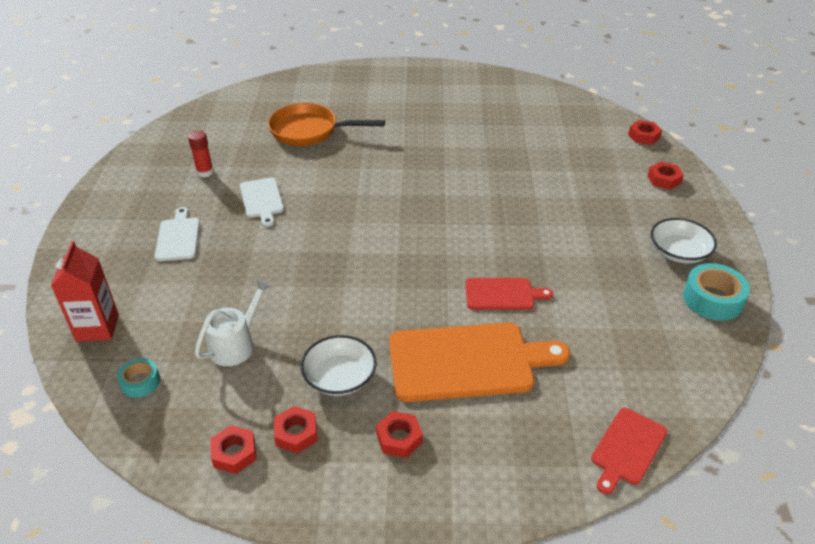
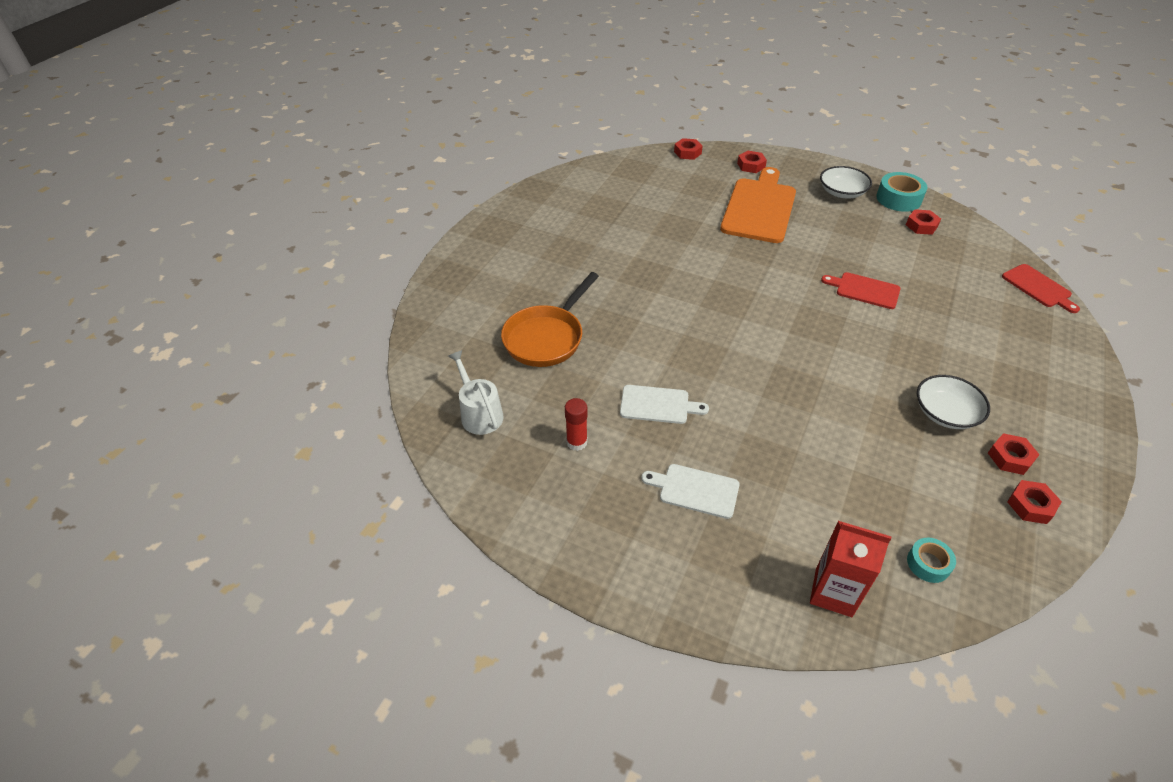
camera: 65 degrees left, 5 degrees up
(235, 345) = (888, 475): white watering can -> white watering can (479, 414)
(399, 438) = (1020, 396): red nut -> red nut (921, 226)
(467, 362) = (940, 333): orange cutting board -> orange cutting board (759, 208)
(502, 294) = (864, 290): red cutting board -> red cutting board turned 90 degrees counterclockwise

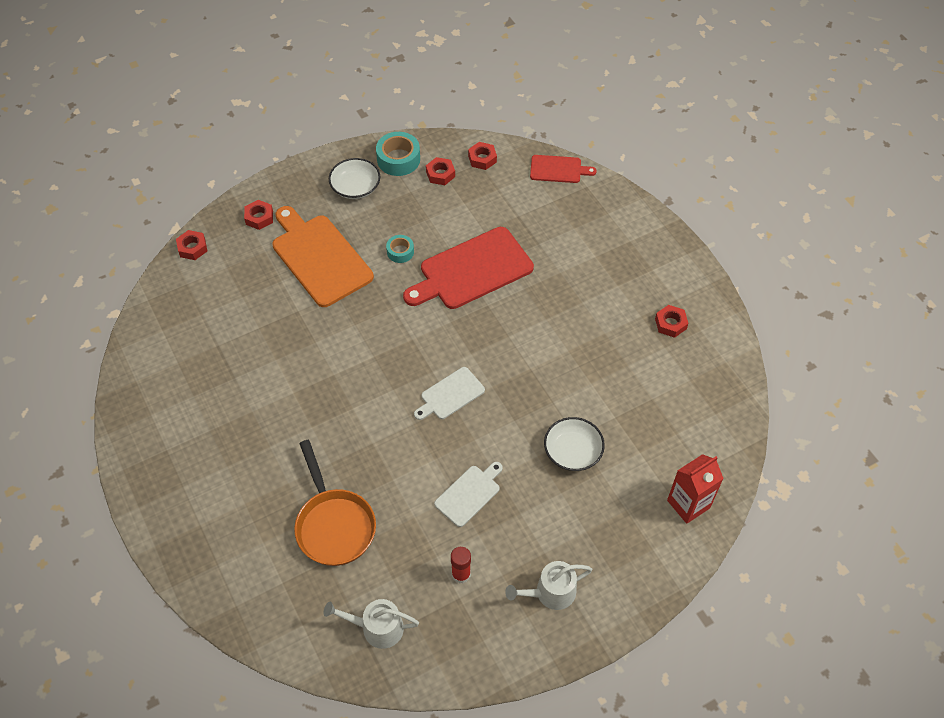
camera: 55 degrees left, 10 degrees up
(619, 521) = (550, 592): none -> white watering can
(695, 490) = (561, 525): white cutting board -> white cutting board (450, 395)
(864, 290) = (472, 270): red cutting board -> red cutting board, size x1.90
(928, 564) = (705, 436): turquoise tape -> turquoise tape (400, 252)
(945, 413) = (613, 325): white bowl -> white bowl (572, 451)
(1030, 505) = (708, 346): red nut -> red nut (482, 159)

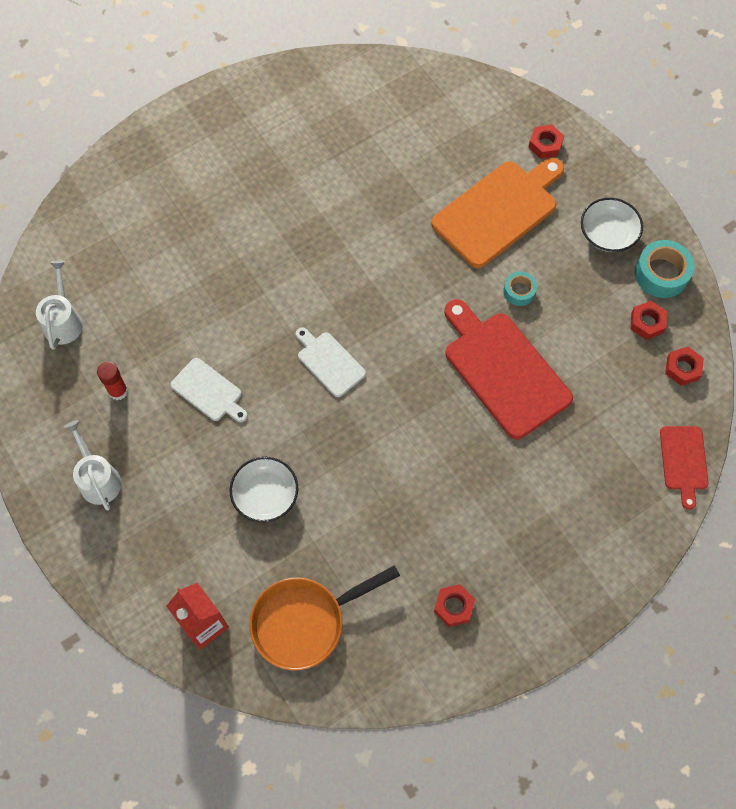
camera: 85 degrees right, 10 degrees up
(192, 248) = (493, 91): red nut -> none
(334, 525) = (170, 270): orange pan -> orange pan (305, 622)

